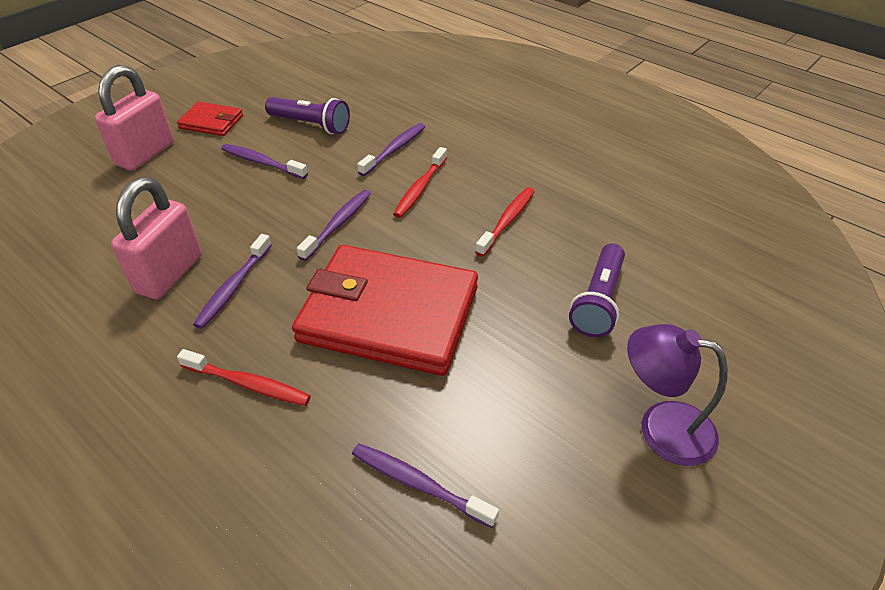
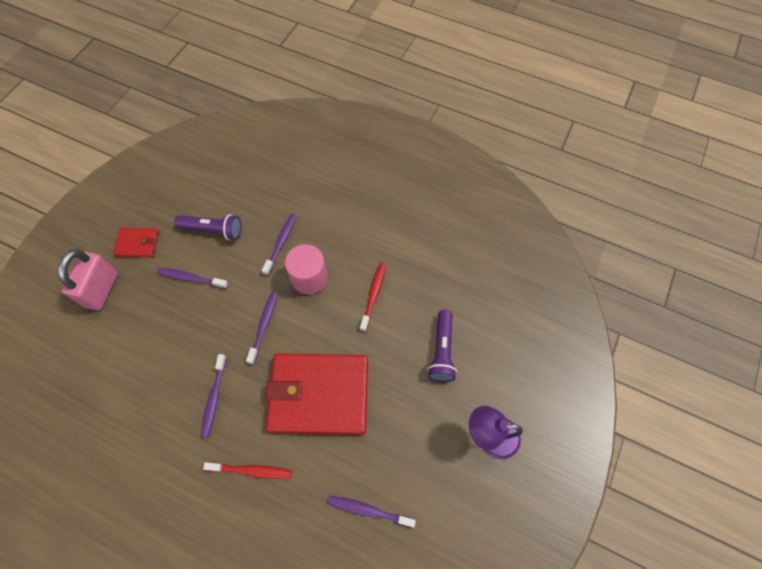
camera: 15 degrees left, 20 degrees up
(169, 274) = (168, 398): pink padlock -> none
(420, 188) = (309, 278): red toothbrush -> pink cylinder

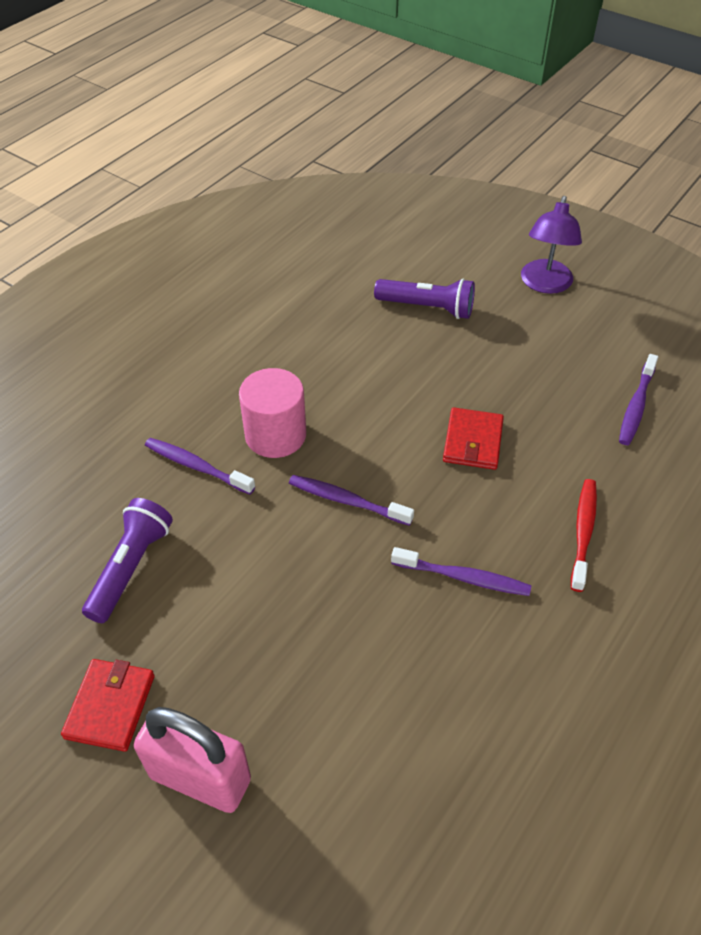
camera: 80 degrees left, 15 degrees down
(191, 278) = (224, 606): purple toothbrush -> none
(319, 394) = (472, 441): red wallet -> red wallet, size x0.46
(373, 295) = (327, 364): red toothbrush -> none

